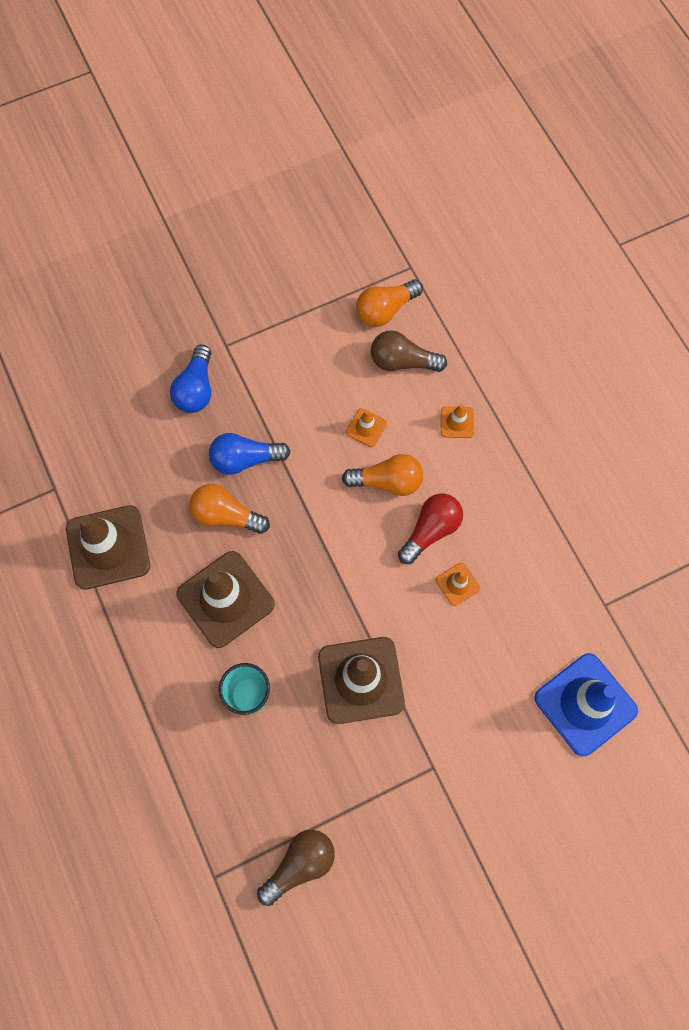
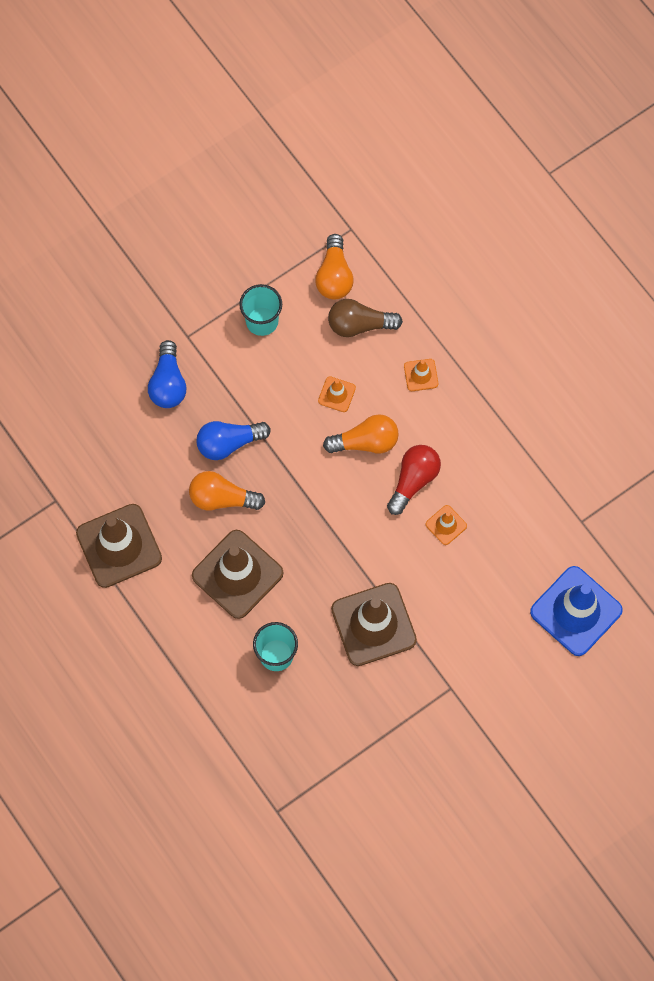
camera: 10 degrees left, 0 degrees up
(300, 864) = (349, 788): brown light bulb -> none
(304, 342) = (262, 321): none -> turquoise cup
(385, 310) = (334, 276): orange light bulb -> orange light bulb turned 45 degrees counterclockwise

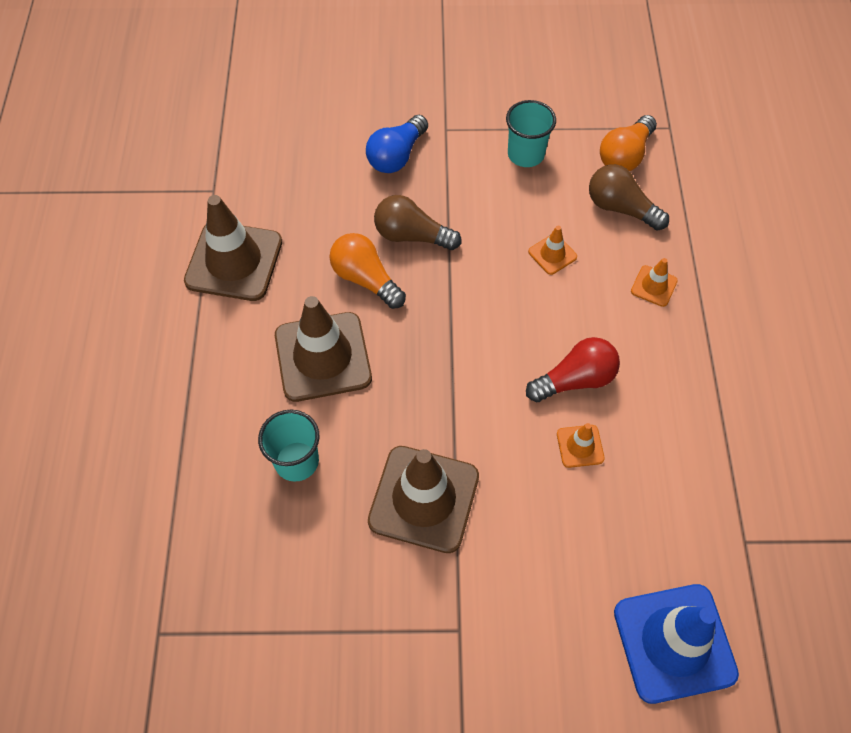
camera: 35 degrees right, 10 degrees down
(229, 443) = (412, 236): blue light bulb -> brown light bulb
(366, 442) = (550, 313): orange light bulb -> none

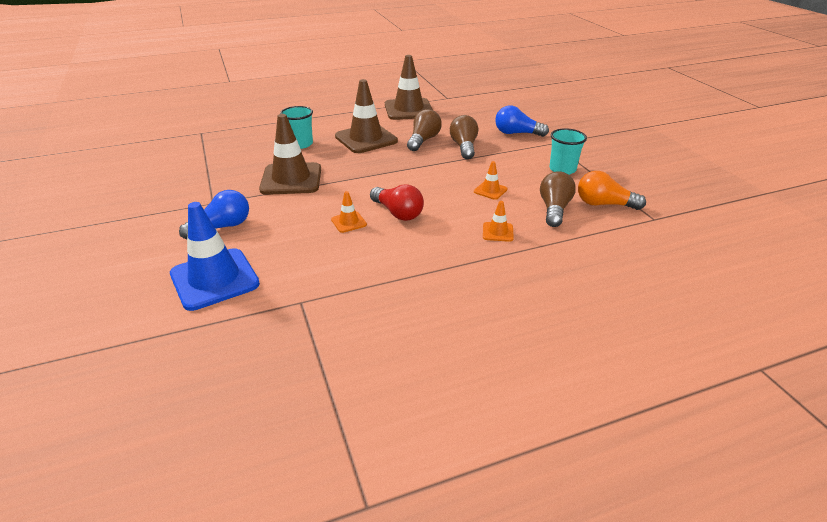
camera: 70 degrees right, 25 degrees down
(365, 279) = (423, 140): orange light bulb -> brown light bulb
(541, 621) = (222, 227): none -> blue light bulb

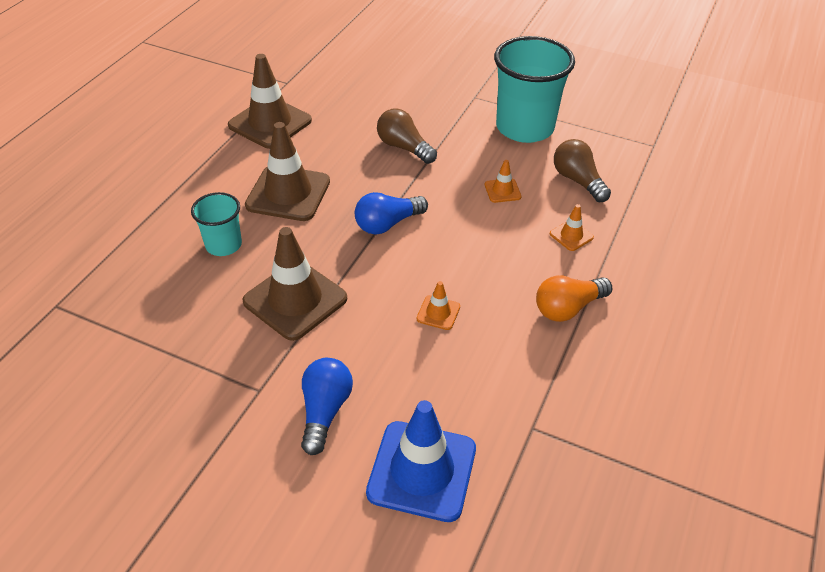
camera: 45 degrees left, 10 degrees up
(398, 213) = (465, 271): red light bulb -> none
(423, 140) = (352, 161): brown light bulb -> none
(516, 133) = (427, 101): blue light bulb -> blue light bulb (387, 224)
(562, 169) = (524, 128): turquoise cup -> turquoise cup, size x1.89
(604, 204) = (604, 151): orange light bulb -> orange light bulb (568, 308)

